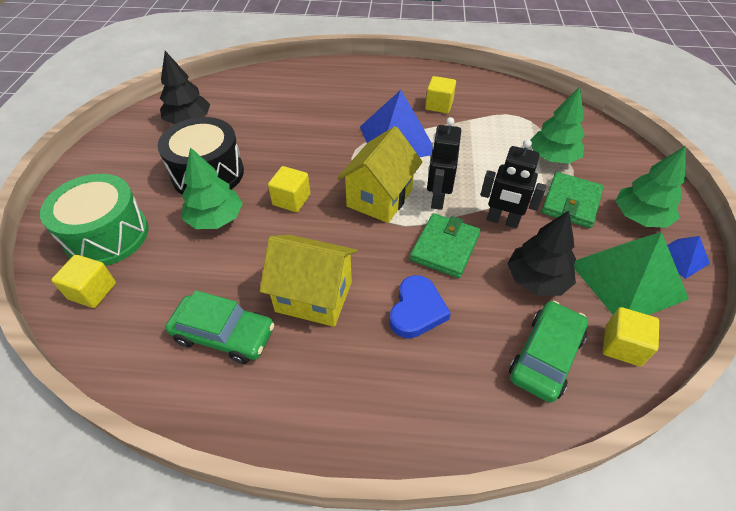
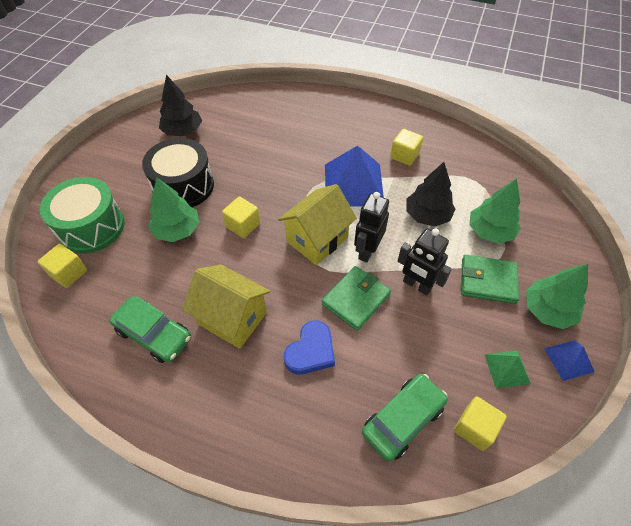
camera: 15 degrees right, 5 degrees up
(536, 279) = (424, 348): black tree -> black tree (427, 215)
(571, 202) = (487, 281): green wallet -> green wallet turned 60 degrees clockwise
(627, 280) = (507, 369): green pyramid -> green pyramid, size x0.48

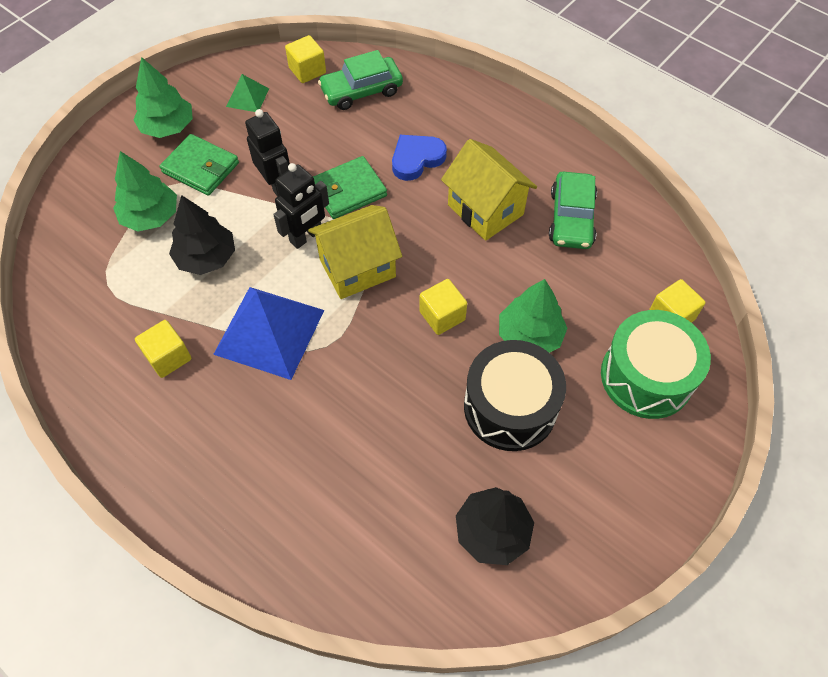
camera: 160 degrees left, 5 degrees up
(154, 334) = (571, 218): green car -> green car turned 135 degrees counterclockwise
(569, 360) = (188, 88): blue pyramid -> none

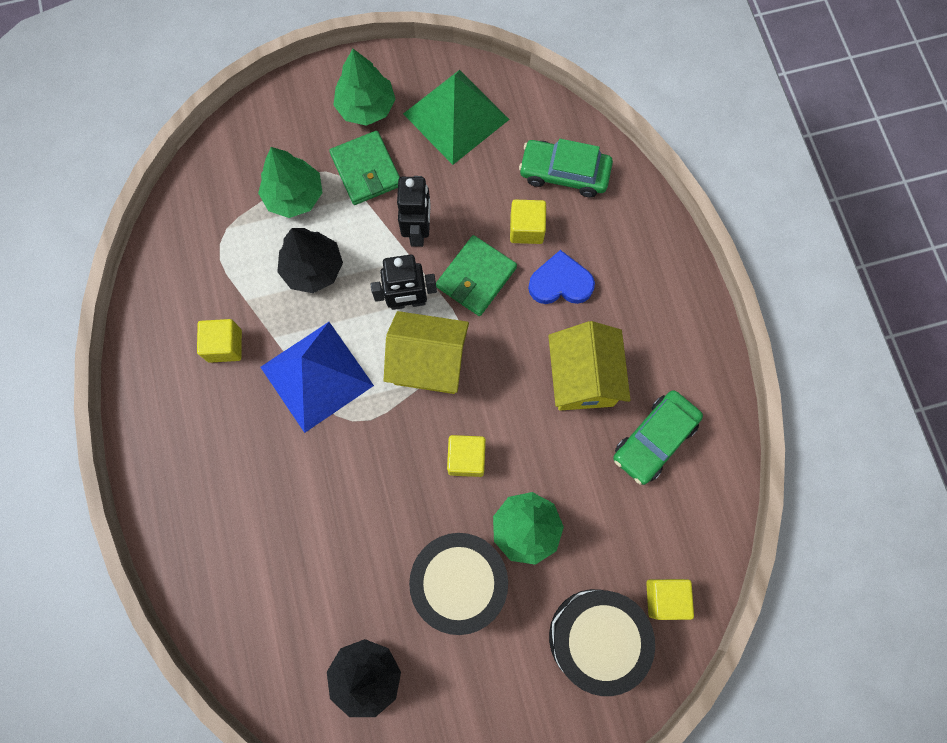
camera: 35 degrees right, 15 degrees up
(247, 97) = (456, 116): green pyramid -> green pyramid, size x2.06
(307, 70) = (530, 118): yellow cube -> yellow cube (526, 229)
(348, 190) = (476, 277): green wallet -> green wallet turned 60 degrees counterclockwise
(646, 376) = (596, 637): green drum -> black drum

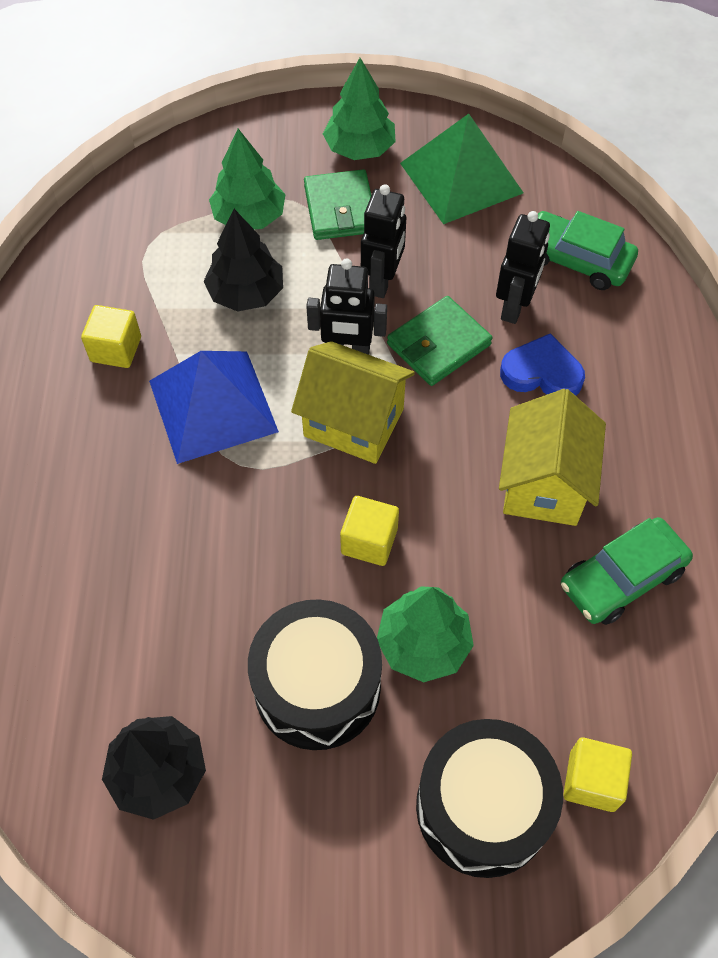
camera: 15 degrees right, 15 degrees down
(526, 229) = (514, 307): yellow cube -> black robot

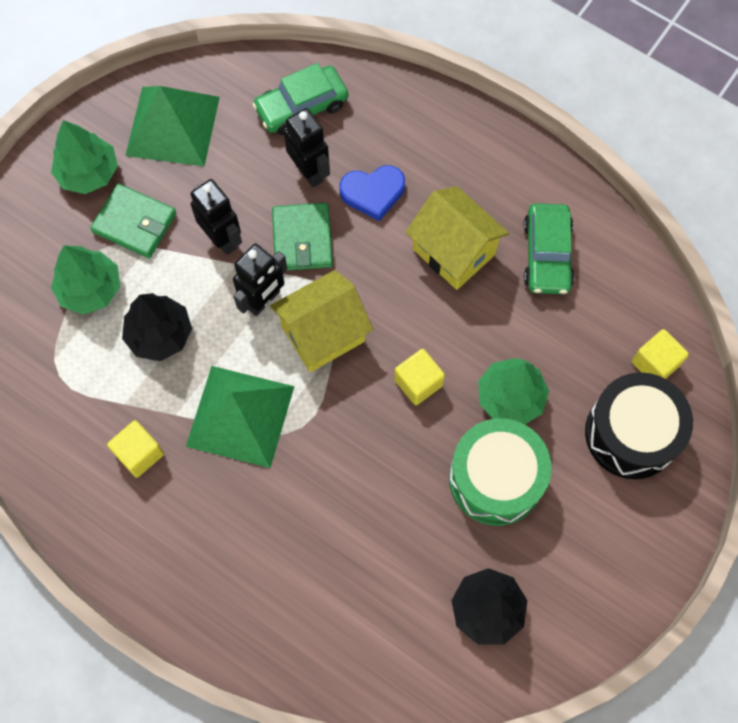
camera: 55 degrees left, 10 degrees up
(213, 405) = (240, 416): blue pyramid -> green pyramid
(317, 687) = (495, 479): black drum -> green drum
(542, 373) = (373, 193): blue heart -> blue heart turned 150 degrees counterclockwise

